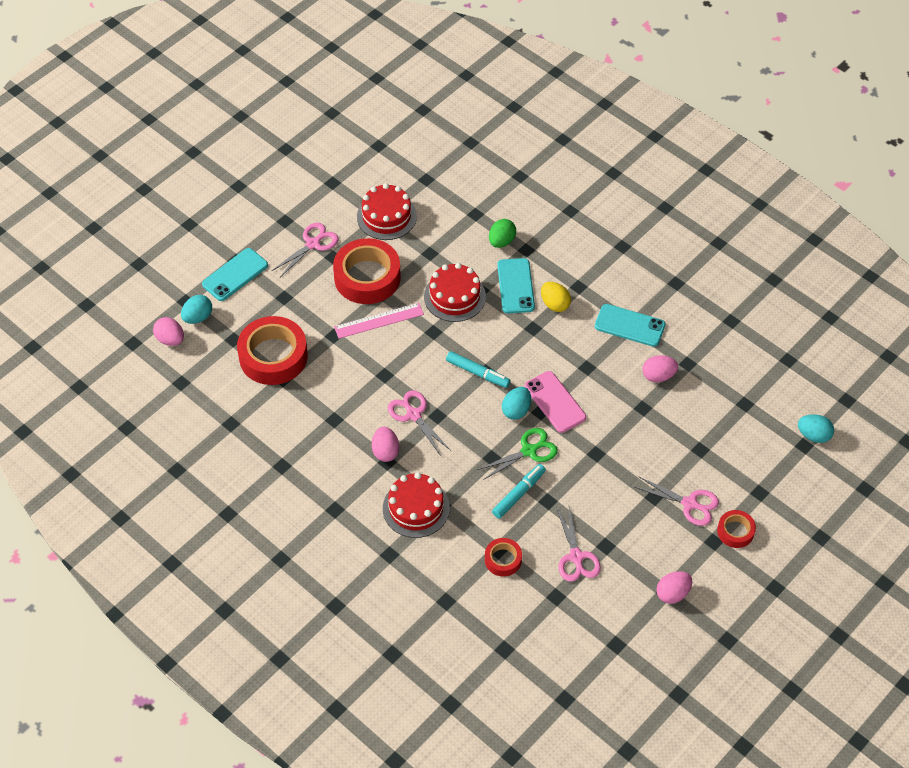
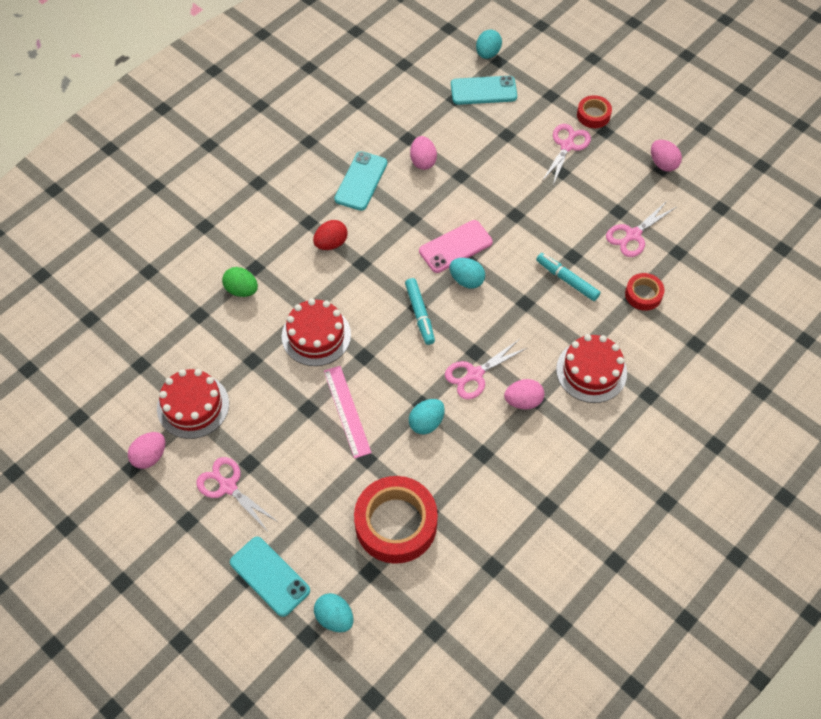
camera: 90 degrees left, 5 degrees up
(170, 339) = (368, 649): pink egg -> pink egg (150, 456)
(366, 378) = (426, 423): none -> turquoise egg
(367, 277) = (283, 424): red tape -> none
(477, 373) = (419, 314): turquoise marker -> turquoise marker turned 135 degrees clockwise
(515, 286) = (305, 278): turquoise phone -> turquoise phone (483, 91)
(529, 451) = (515, 270): green scissors -> none
(555, 304) = (331, 243): yellow egg -> red egg
(576, 557) = (633, 235): pink scissors -> pink scissors turned 150 degrees clockwise

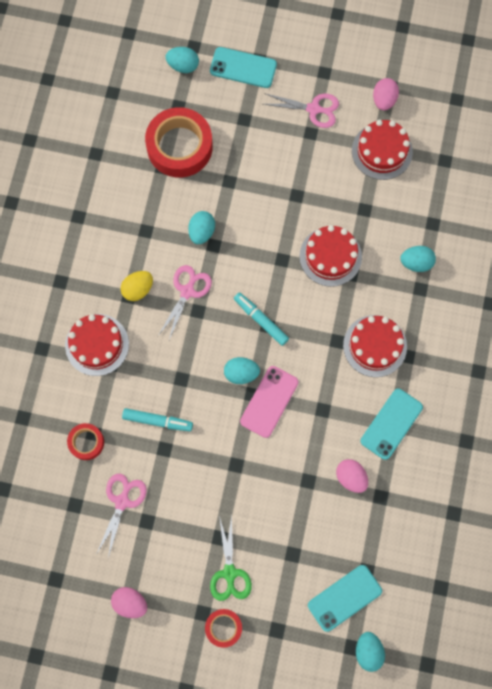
camera: 150 degrees right, 15 degrees up
(242, 290) = (416, 263): green egg -> turquoise egg
(331, 243) = (375, 346): red egg -> red cake
(346, 411) = (266, 208): pink ruler -> none
(361, 181) = (391, 424): turquoise phone -> turquoise phone turned 45 degrees clockwise
(523, 401) = (138, 289): pink egg -> yellow egg
(567, 146) = (229, 573): pink scissors -> green scissors

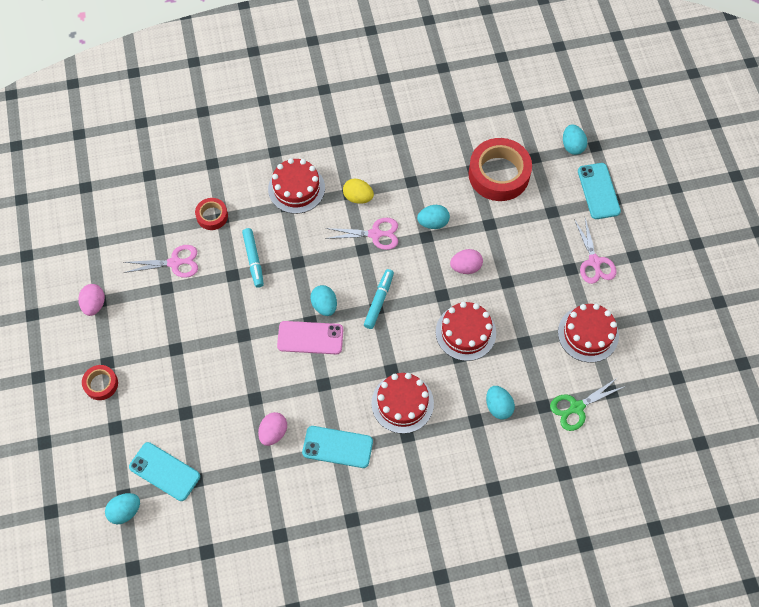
camera: 65 degrees right, 10 degrees down
(229, 573) = (149, 369): green scissors -> green scissors (576, 407)
(384, 100) = (638, 315): pink egg -> pink egg (465, 267)

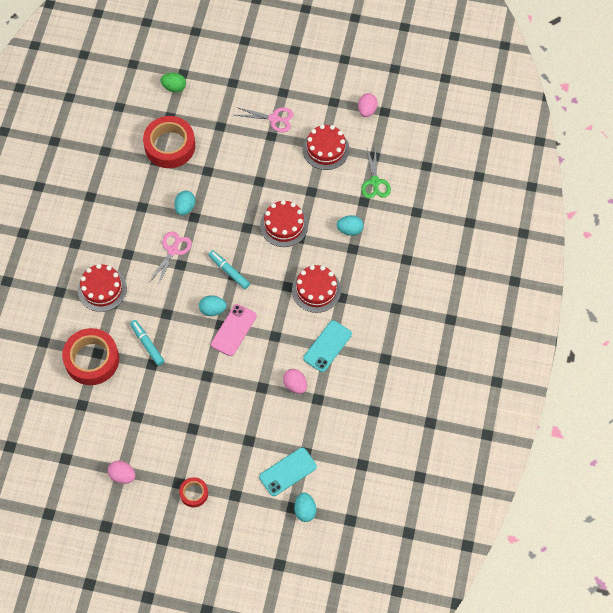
camera: 65 degrees left, 0 degrees up
(174, 263) = (118, 402): pink scissors -> none
(212, 216) = (92, 359): red tape -> red tape, size x1.99
(253, 260) = (147, 344): turquoise marker -> turquoise marker turned 135 degrees counterclockwise
(358, 197) = (135, 249): yellow egg -> none
(465, 267) = (233, 202): pink egg -> pink egg (367, 110)
(572, 146) = (174, 87): turquoise egg -> green egg
(598, 191) = (220, 89): turquoise phone -> none

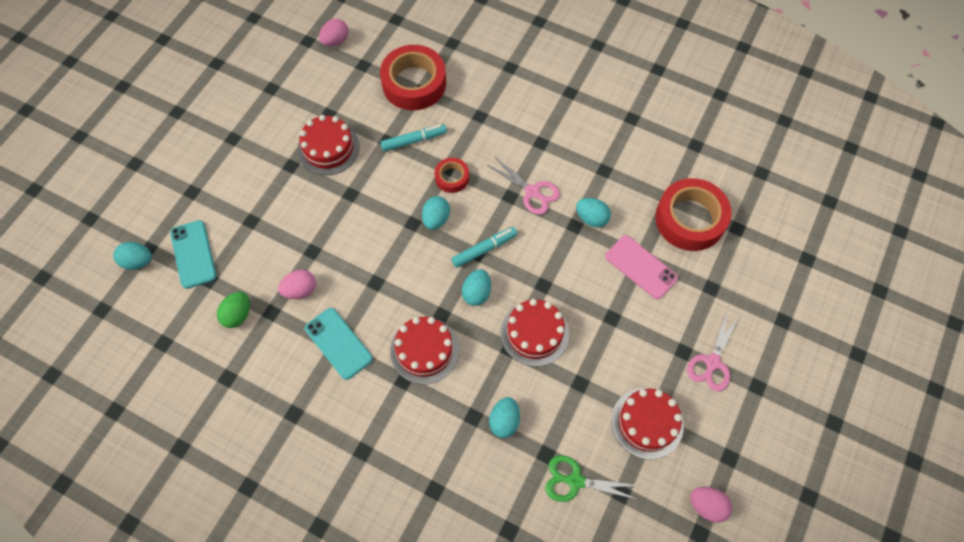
camera: 105 degrees right, 0 degrees up
(102, 289) = (501, 108): red cake -> red cake (328, 148)
(122, 475) = (265, 88): pink egg -> pink egg (335, 41)
(174, 87) = (784, 243): green egg -> green egg (238, 315)
(194, 493) = (213, 151): red tape -> red tape (452, 178)
(233, 330) = (400, 236): pink phone -> pink phone (641, 267)
(264, 268) = (476, 293): none -> turquoise egg

